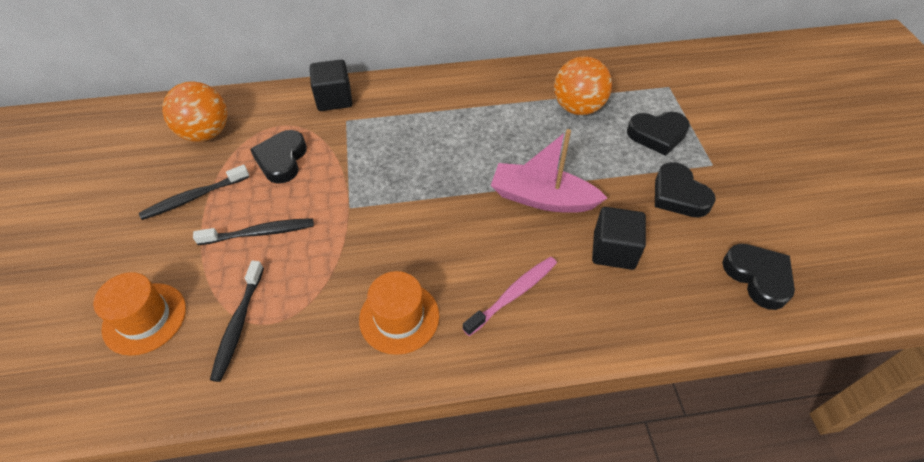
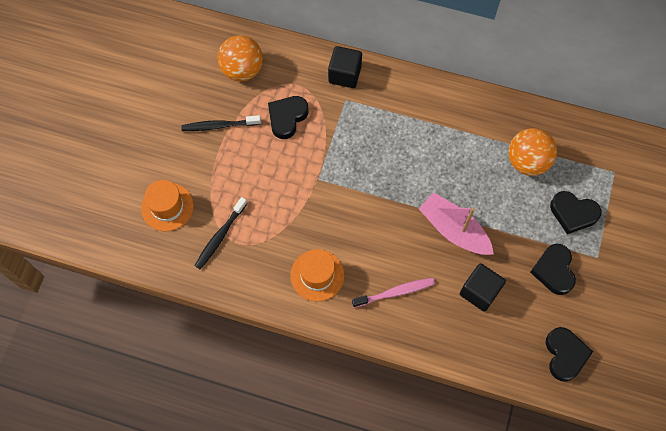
camera: 25 degrees right, 15 degrees up
(260, 233) = (253, 174): black toothbrush -> none

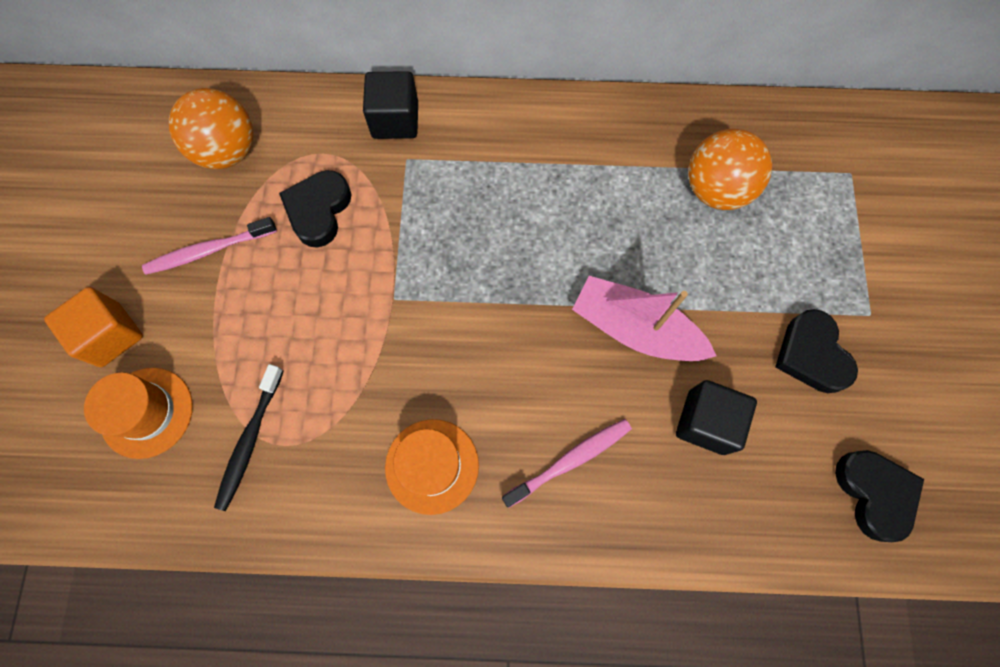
camera: 15 degrees left, 5 degrees up
(156, 160) = (111, 335): none -> orange cube
(219, 126) = (208, 250): black toothbrush -> pink toothbrush
(573, 213) = (811, 254): black heart -> none

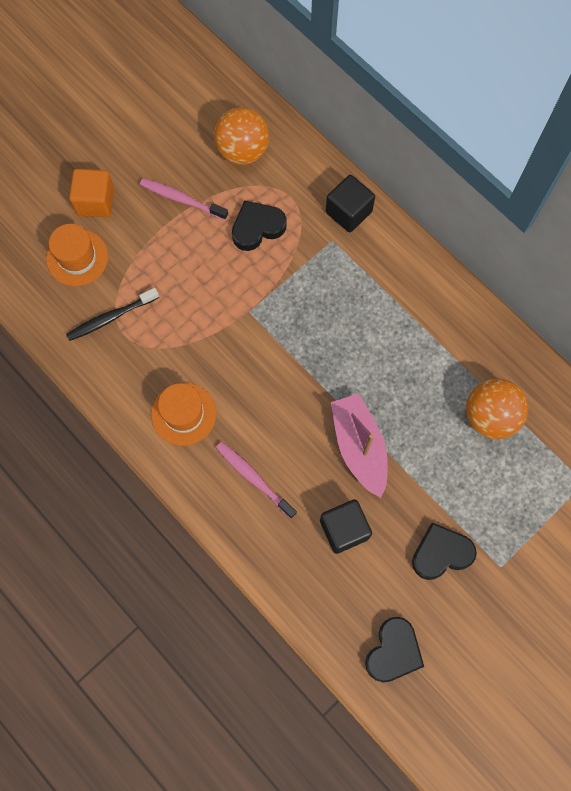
camera: 45 degrees right, 0 degrees up
(570, 460) = (253, 478): pink toothbrush -> pink toothbrush turned 150 degrees counterclockwise
(811, 355) = (441, 553): black heart -> black heart turned 45 degrees clockwise

